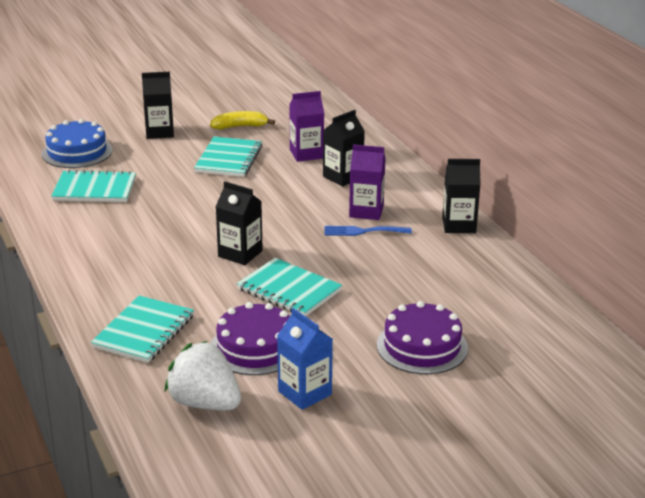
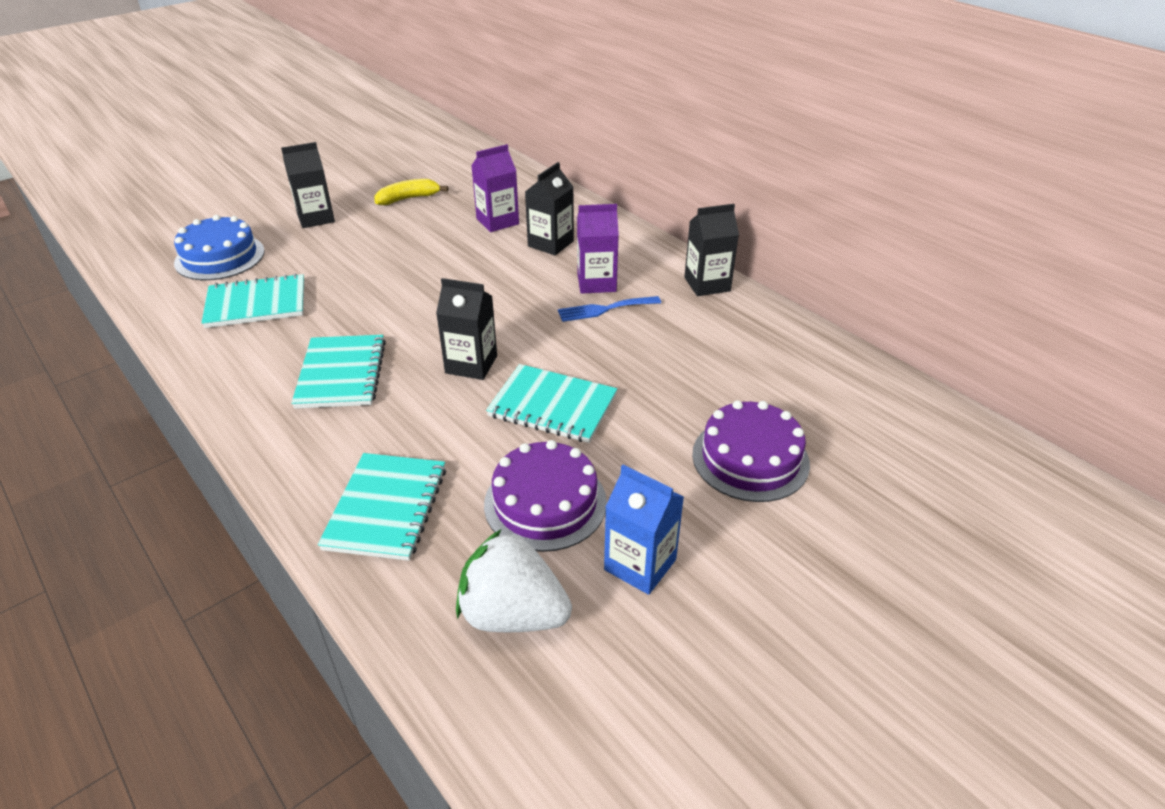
camera: 15 degrees left, 10 degrees up
(228, 159) = (410, 240): turquoise notebook -> turquoise notebook (341, 374)

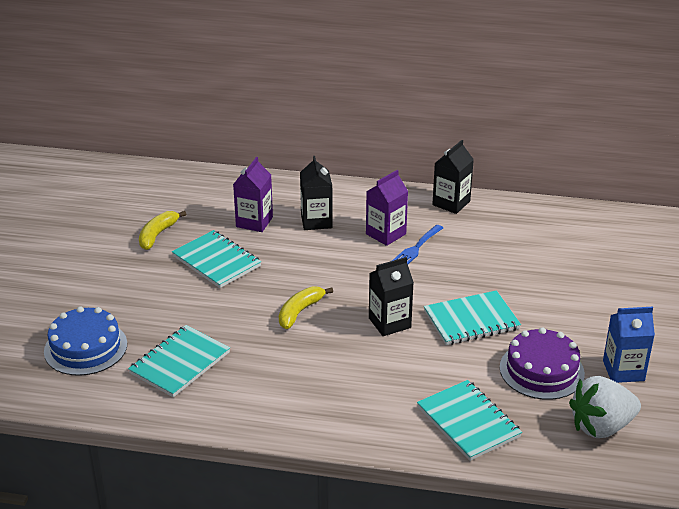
camera: 40 degrees left, 5 degrees down
(316, 218) = (109, 283): black carton -> none
(341, 374) = (320, 372): turquoise notebook -> turquoise notebook (216, 261)
(412, 312) = (299, 312): none -> yellow banana
(750, 458) = (603, 292): purple cake -> none

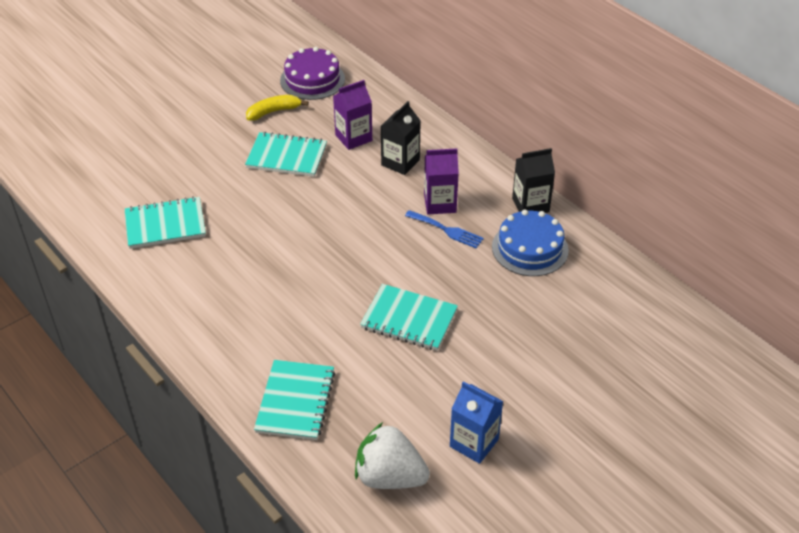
camera: 40 degrees right, 10 degrees up
(85, 347) = (124, 176): blue cake -> blue cake (530, 248)
(216, 261) = (286, 156): turquoise notebook -> turquoise notebook turned 75 degrees counterclockwise
(299, 312) = (292, 233): yellow banana -> none
(389, 323) = (344, 282): black carton -> none
(415, 249) = (447, 230): blue fork -> blue fork turned 135 degrees counterclockwise
(541, 370) = (407, 397): purple cake -> purple cake (312, 79)

